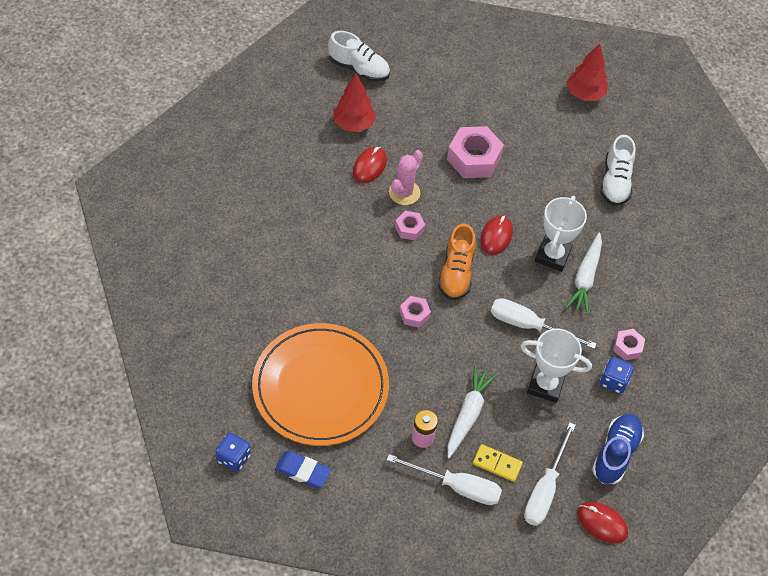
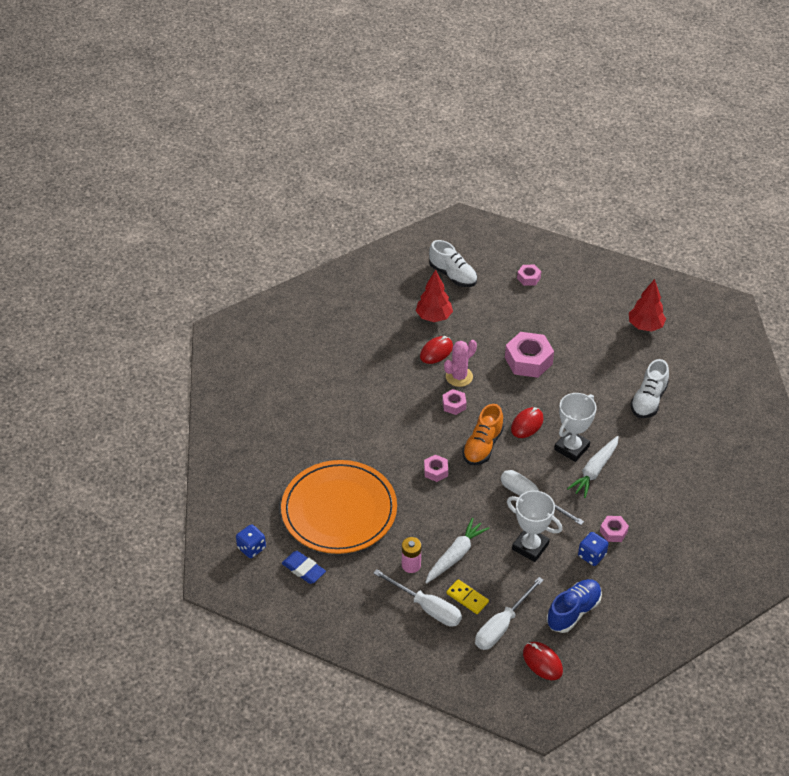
camera: 20 degrees right, 10 degrees down
(443, 58) = (528, 278): none -> pink nut

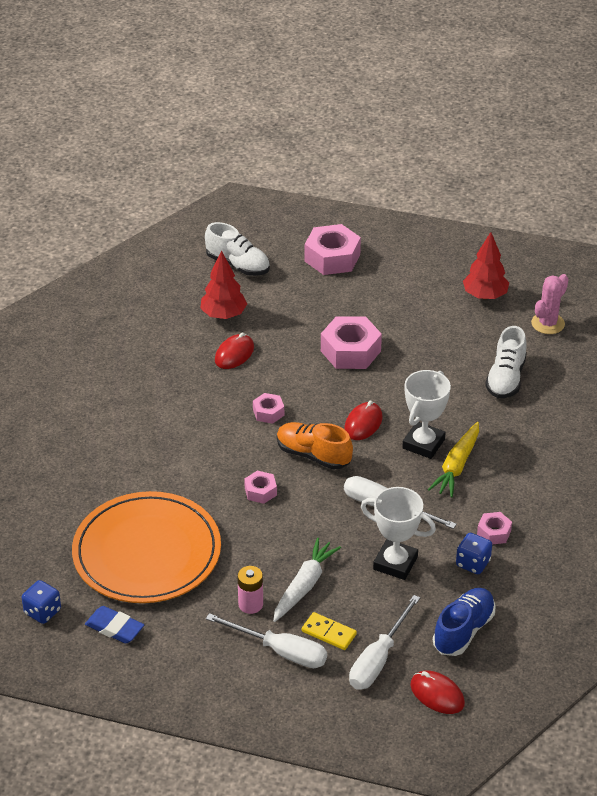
camera: 10 degrees left, 5 degrees down
(459, 377) = (268, 379): pink cactus -> pink cactus (548, 323)
(482, 446) = (313, 455): orange shoe -> orange shoe turned 105 degrees clockwise
(528, 278) = (332, 258): pink nut -> pink nut, size x1.92
(594, 471) = (456, 466): white carrot -> yellow carrot

